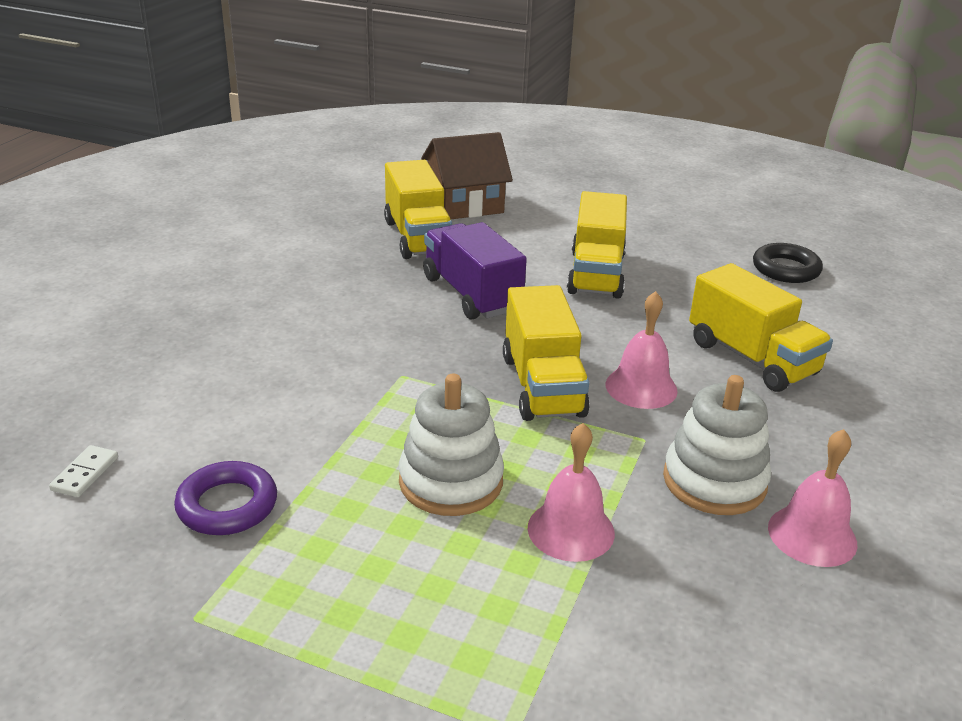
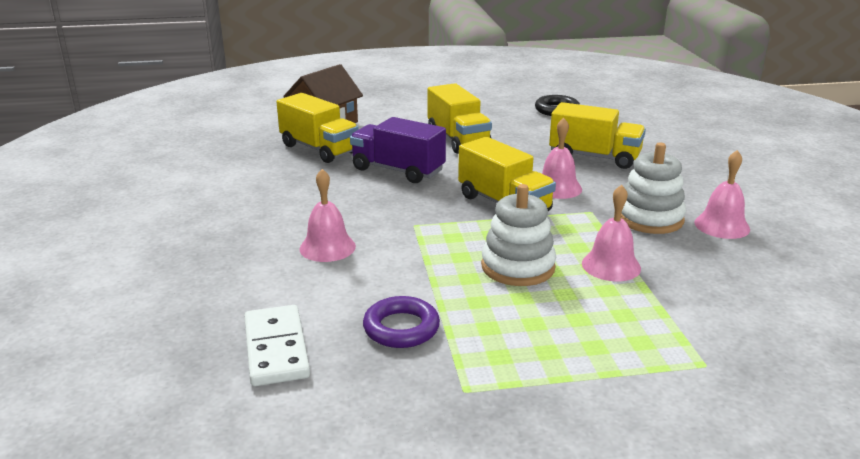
camera: 30 degrees left, 5 degrees down
(85, 474) = (276, 349): white domino -> white domino, size x2.01
(276, 369) = (327, 247): none -> pink bell

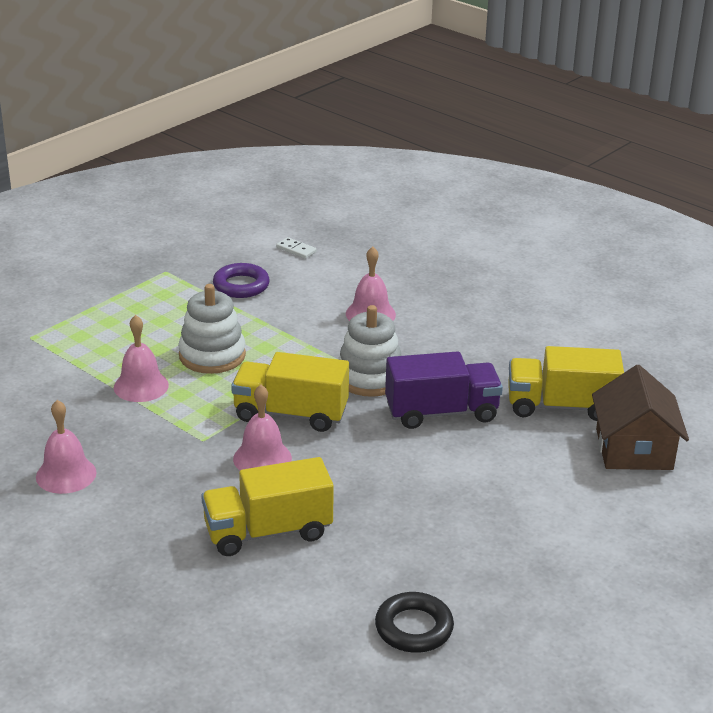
camera: 140 degrees right, 5 degrees up
(276, 349) = (296, 250): white domino -> white domino, size x0.50
(458, 139) = (452, 491): yellow truck -> none
(649, 218) = (141, 454): white stacking toy -> white stacking toy (370, 377)

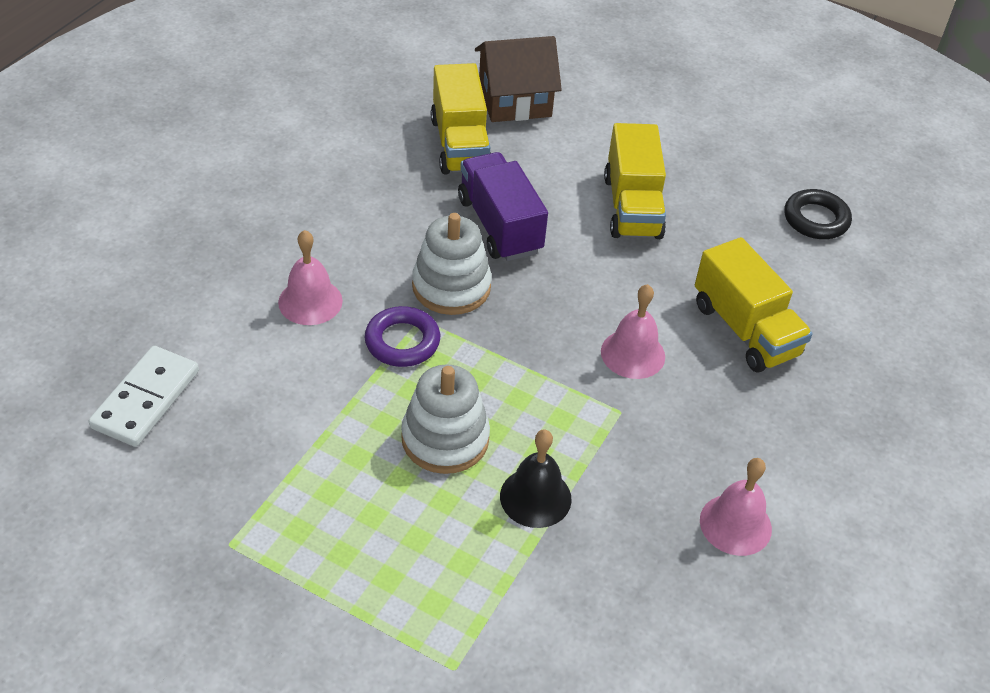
camera: 105 degrees left, 15 degrees up
(141, 386) = (535, 497): pink bell -> black bell
(241, 285) = (259, 443): purple ring -> purple ring (402, 341)
(290, 414) = (544, 343): yellow truck -> yellow truck (632, 207)
(296, 250) = (146, 399): white domino -> white domino, size x2.01

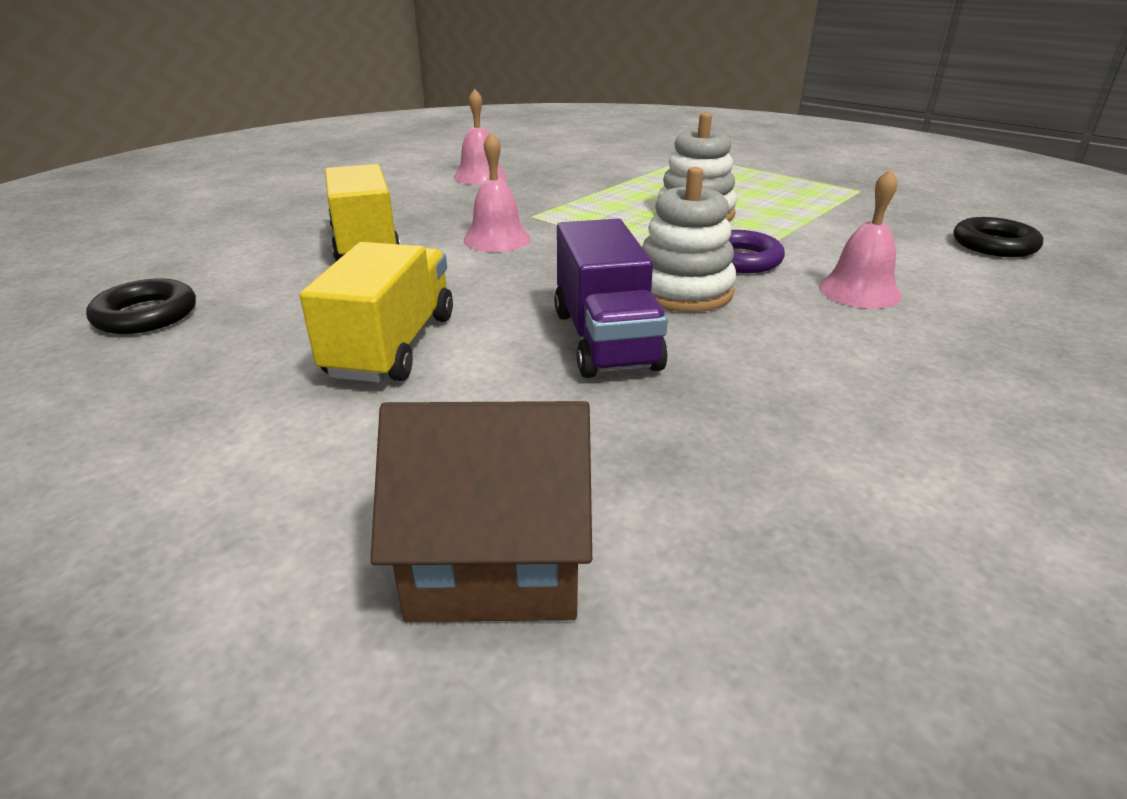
camera: 165 degrees left, 15 degrees down
(146, 399) = (994, 245): white domino -> black ring
(460, 144) = (650, 460): yellow truck -> none
(535, 497) = (624, 191): black bell -> none

